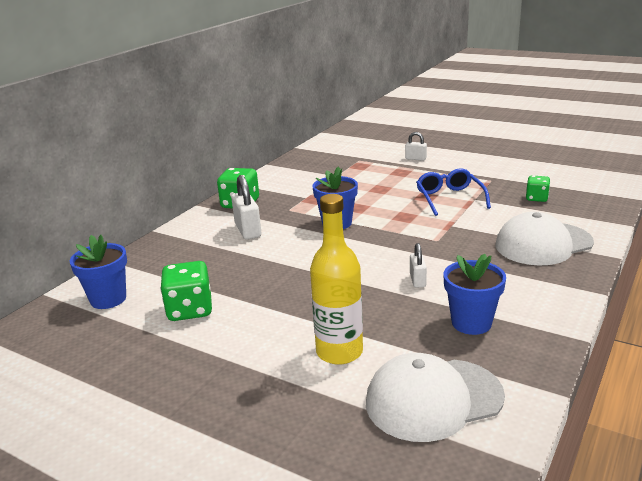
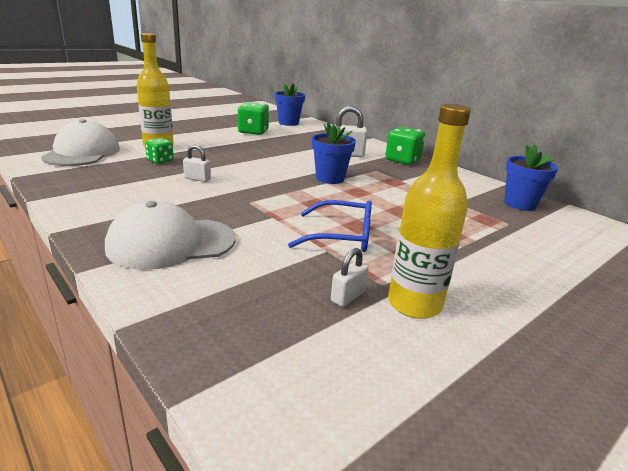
camera: 105 degrees right, 0 degrees up
(415, 158) = (505, 258): white padlock -> white padlock (347, 296)
(471, 323) = (120, 177): blue flower pot -> blue flower pot (519, 204)
(499, 172) = (414, 304): none -> yellow bottle
(536, 198) = (287, 292): green dice -> green dice (160, 161)
(543, 244) = (171, 243): white cap -> white cap turned 105 degrees counterclockwise

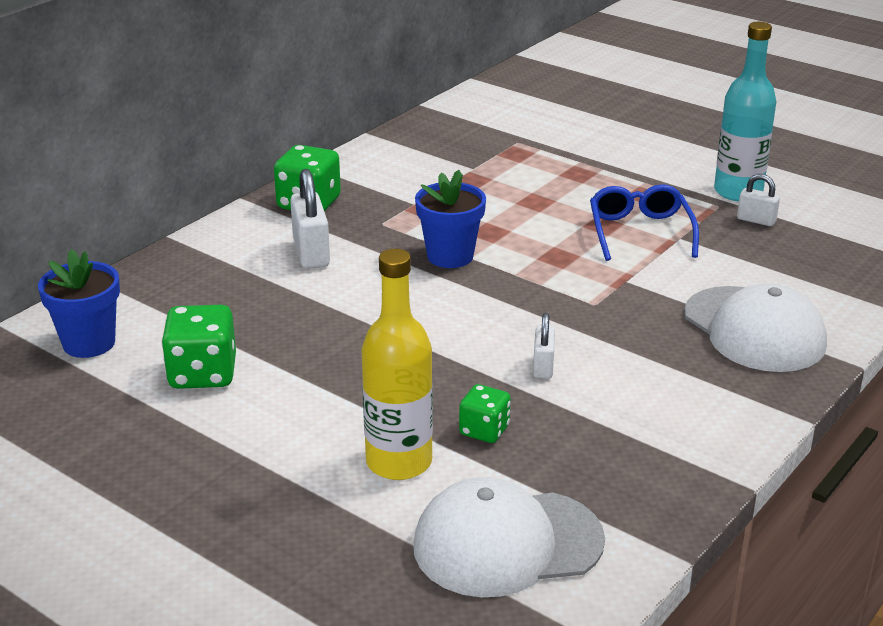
camera: 100 degrees left, 5 degrees up
(414, 304) = (738, 192): yellow bottle -> turquoise bottle
(519, 204) = (447, 131): blue flower pot -> none

